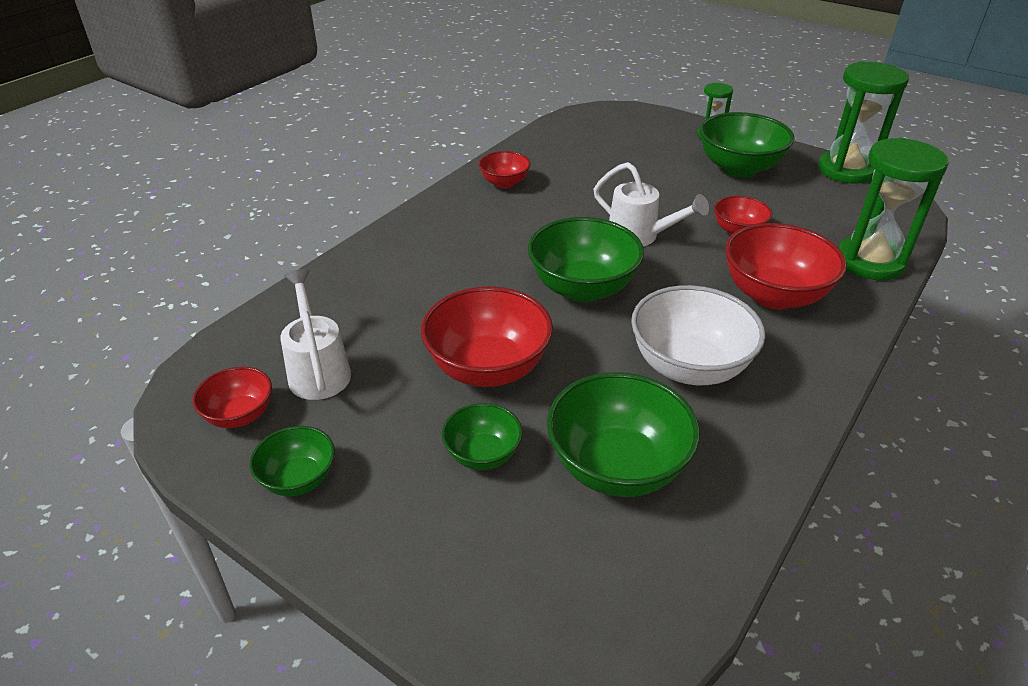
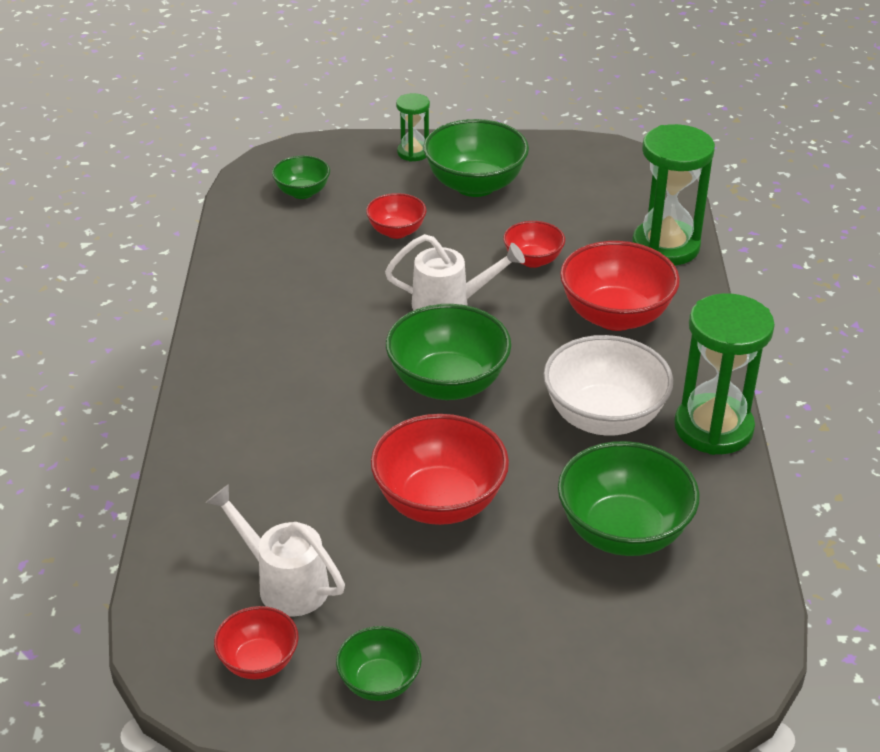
camera: 35 degrees left, 0 degrees up
(482, 455) = (511, 578): green bowl -> green bowl (302, 192)
(504, 183) = (255, 297): red bowl -> red bowl (396, 231)
(846, 170) = (573, 149): green hourglass -> green hourglass (713, 428)

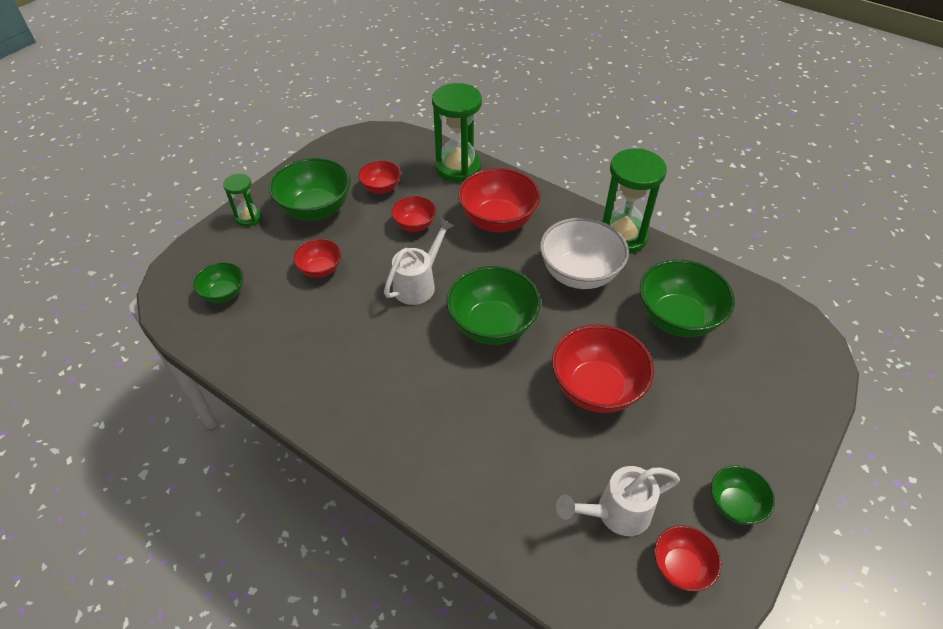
camera: 55 degrees left, 10 degrees up
(560, 210) = (381, 188): none -> red bowl

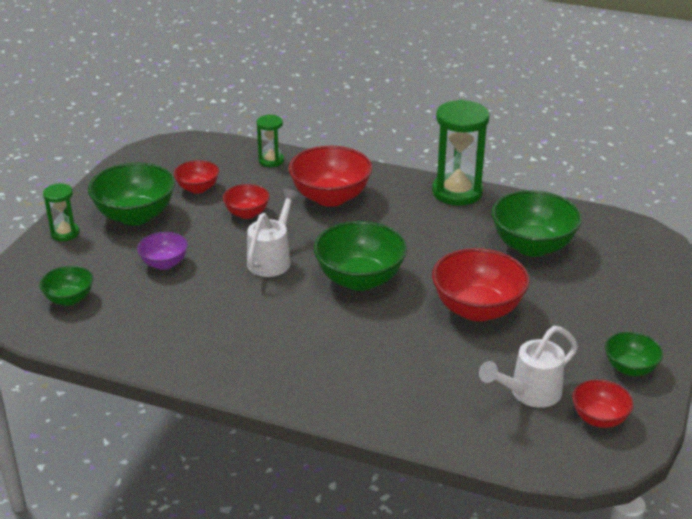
camera: 15 degrees left, 15 degrees down
(320, 269) = (164, 263): red bowl -> purple bowl
(458, 168) = (271, 161): green hourglass -> green hourglass, size x0.53
(579, 273) = (427, 227): white bowl -> none

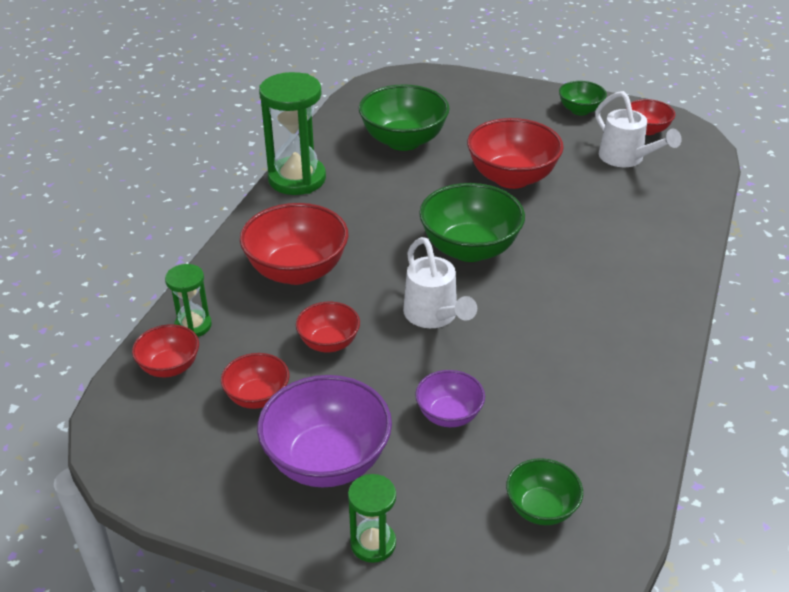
camera: 90 degrees left, 5 degrees up
(135, 216) = (327, 460): green bowl -> purple bowl
(231, 156) = (170, 367): none -> red bowl
(272, 259) = (434, 316): white watering can -> white watering can turned 135 degrees counterclockwise

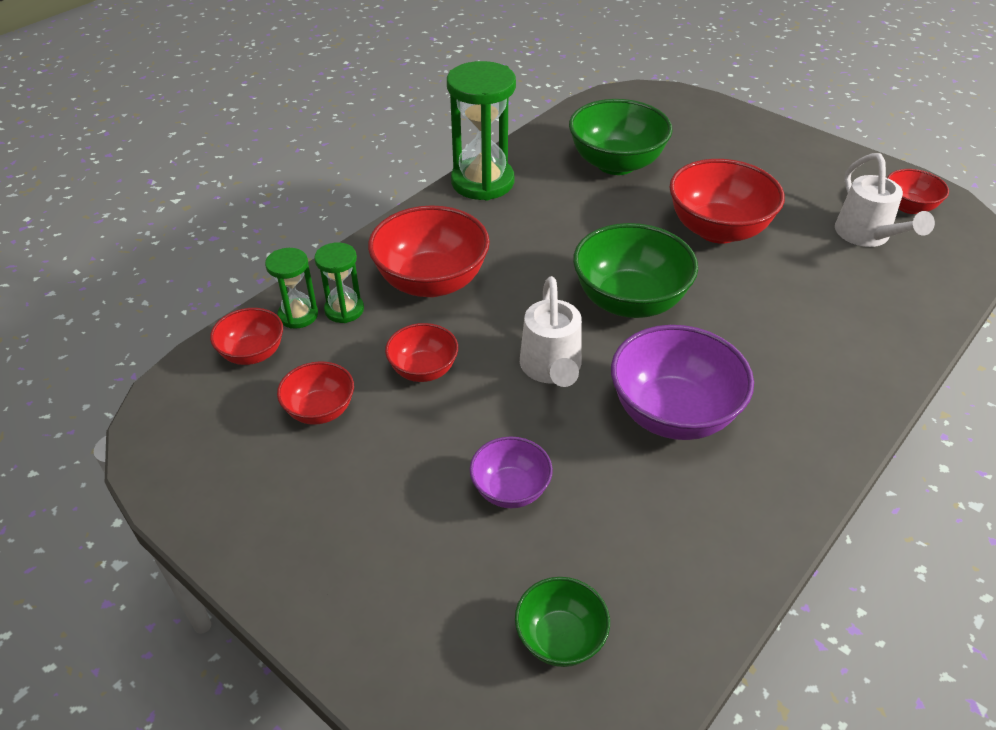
camera: 20 degrees right, 5 degrees up
(327, 460) = (353, 504): purple bowl -> purple bowl (673, 413)
(373, 543) = (351, 617): green hourglass -> green hourglass (344, 310)
(580, 110) = (836, 168): green bowl -> none

